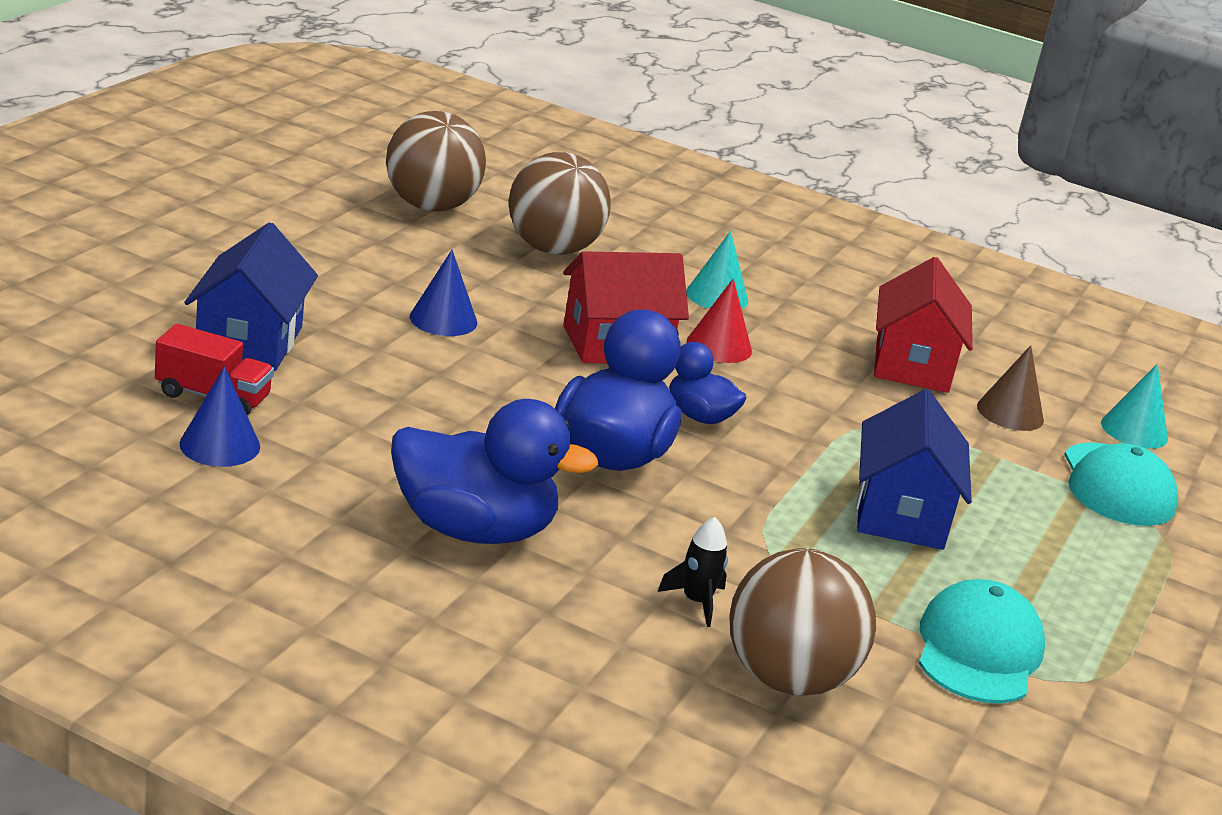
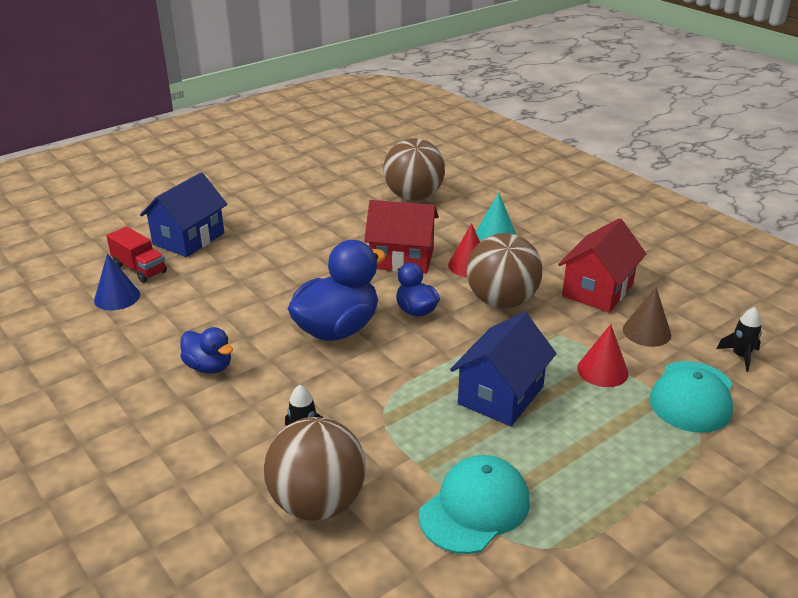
camera: 30 degrees right, 5 degrees up
(430, 206) = (362, 168): brown ball -> brown ball (501, 301)
(443, 319) = (309, 235): blue cone -> none
(474, 529) = (209, 367): blue duck -> blue duck, size x0.54
(995, 467) = (602, 370): none -> red cone
(1134, 430) = (740, 356): turquoise cone -> black rocket

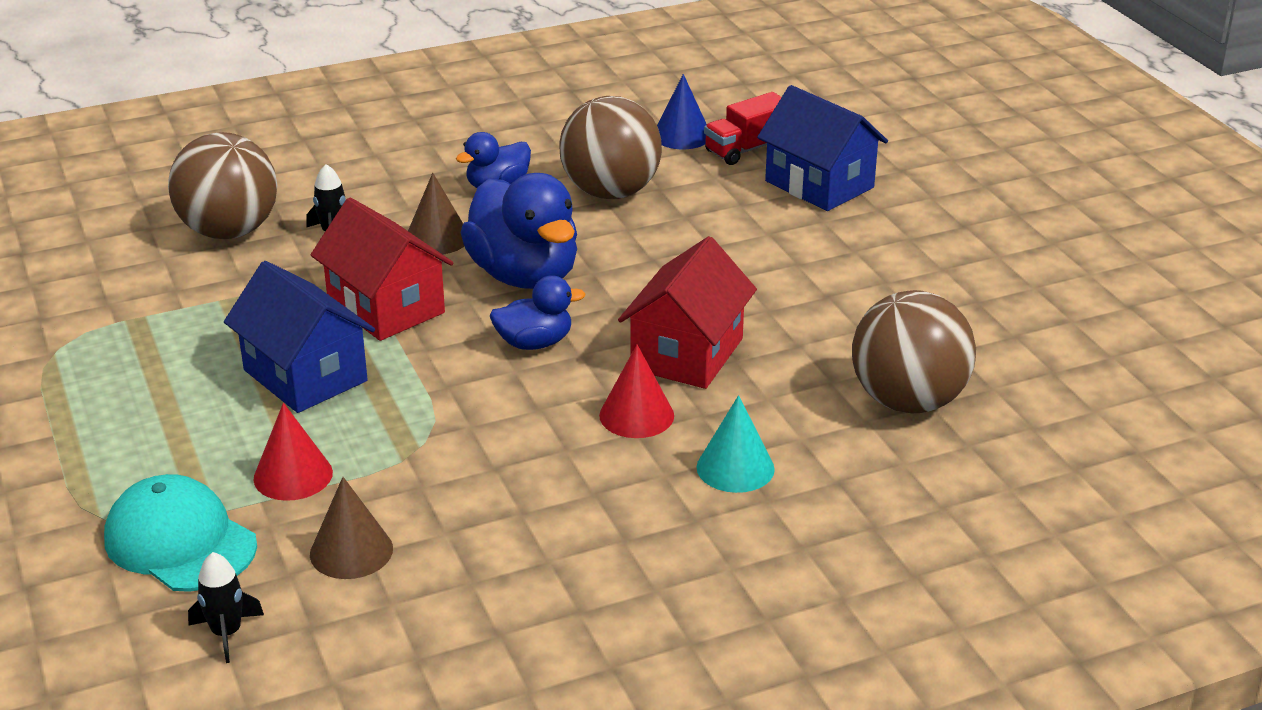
camera: 105 degrees right, 0 degrees up
(296, 379) = (437, 238): none -> brown cone
(475, 508) = (144, 319): turquoise cap -> none
(501, 301) = (515, 425): brown ball -> brown ball (610, 192)
(597, 290) = (494, 535): red house -> red house (386, 307)

